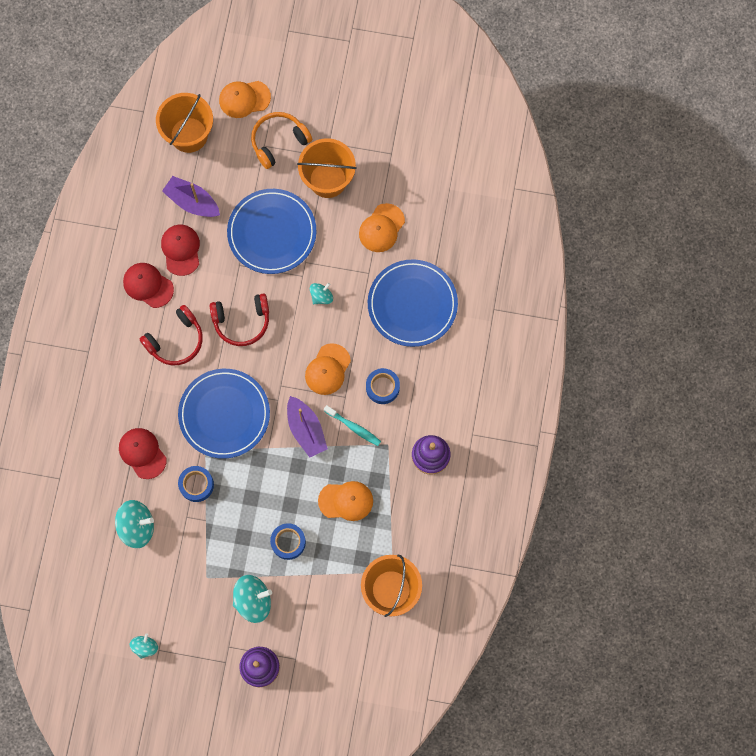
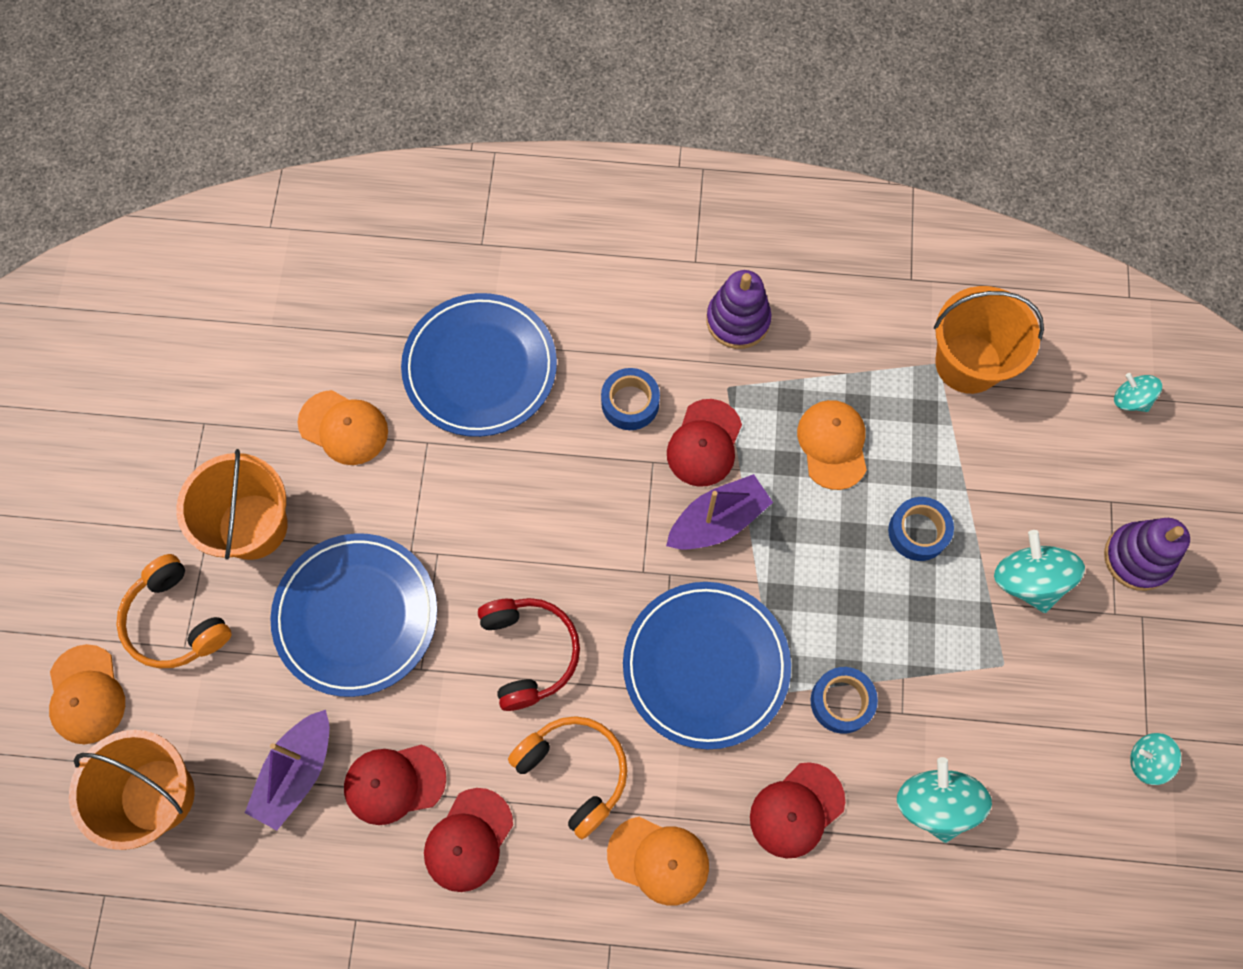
camera: 95 degrees left, 5 degrees down
(176, 340) = (574, 772): red headphones -> orange headphones
(321, 296) = (474, 517): turquoise spinning top -> turquoise spinning top (1130, 400)
(327, 369) = (606, 495): orange cap -> orange cap (658, 860)
(353, 427) = (704, 443): turquoise toothbrush -> red cap

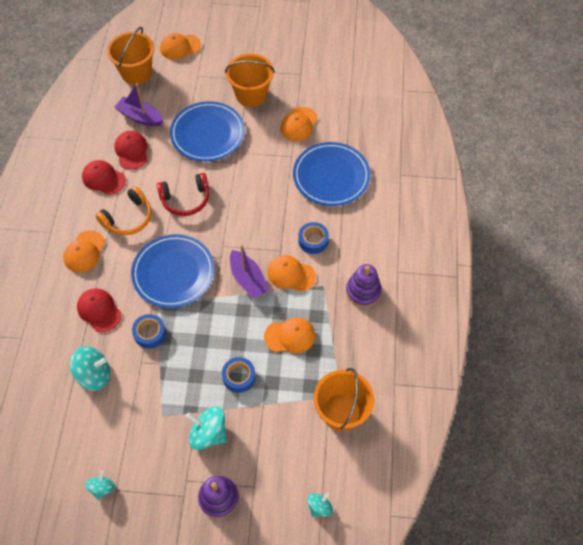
camera: 90 degrees right, 10 degrees down
(176, 621) = (209, 72): orange headphones -> none
(704, 443) = (291, 274): red cap -> orange cap
(1028, 580) = (208, 433): turquoise spinning top -> turquoise spinning top turned 135 degrees counterclockwise

